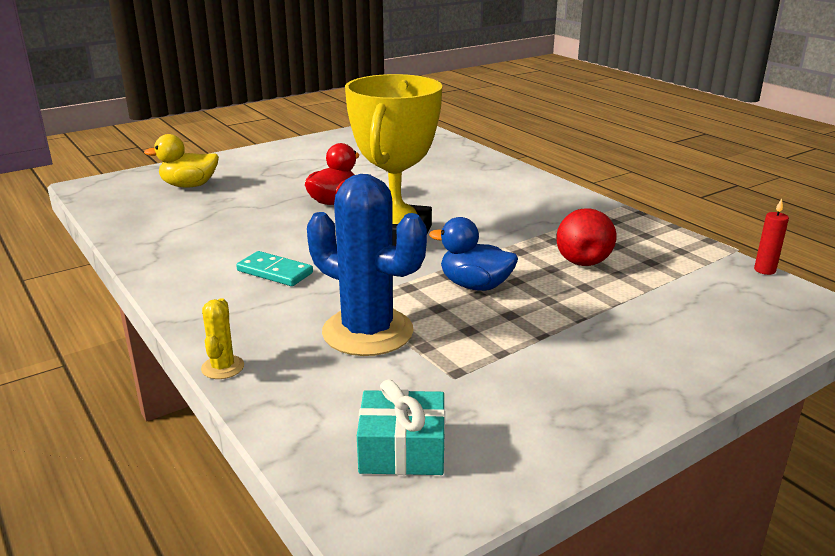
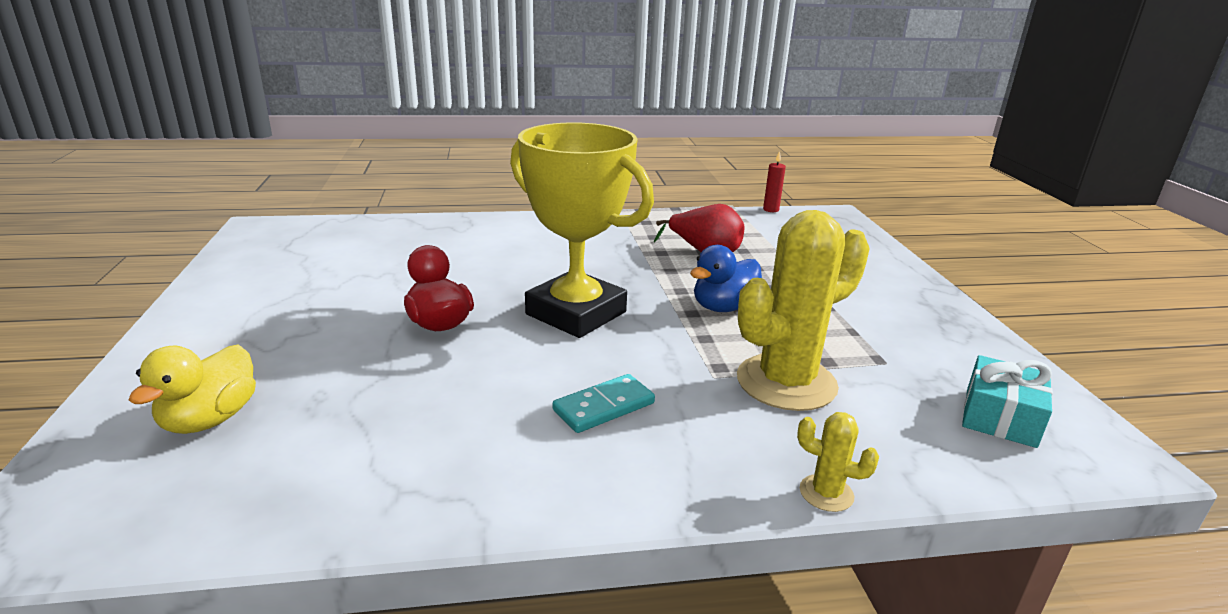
camera: 65 degrees left, 0 degrees up
(367, 332) = (786, 382): blue cactus -> yellow cactus

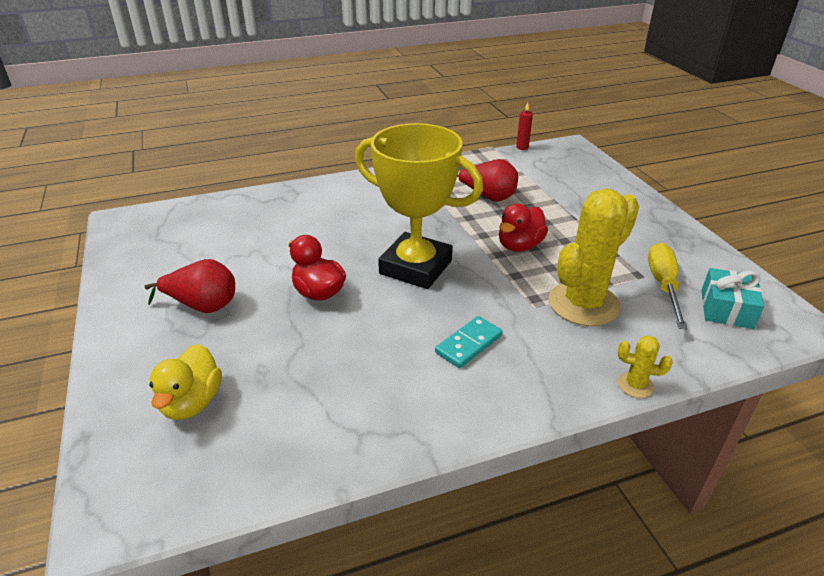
camera: 10 degrees left, 10 degrees up
(292, 319) = (203, 306): none -> red pear
(723, 307) = (519, 246): blue duck -> red duck
(911, 376) = (663, 285): none -> yellow screwdriver

